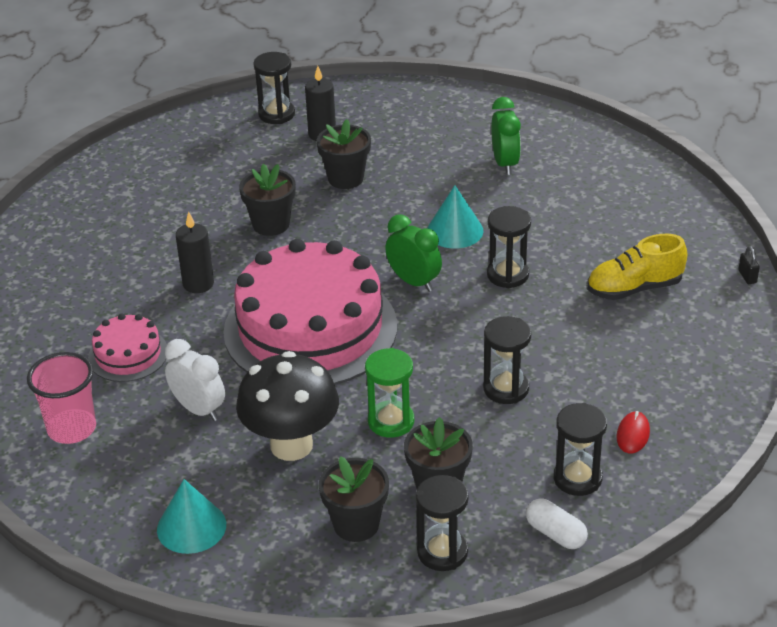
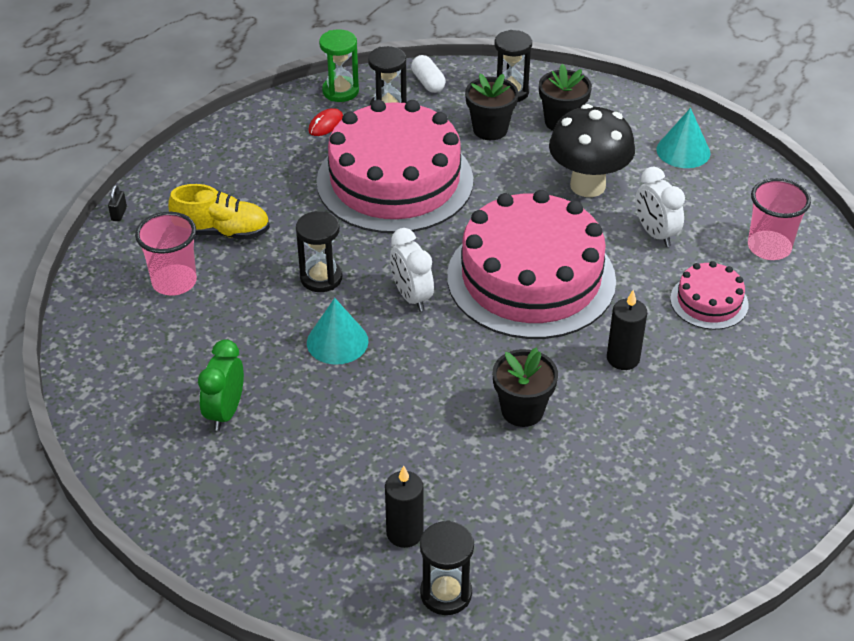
camera: 160 degrees left, 5 degrees up
(345, 178) = (411, 450): black flower pot -> none
(391, 421) = (500, 181): green hourglass -> green hourglass (340, 91)
(414, 282) = (411, 297): green clock -> white clock
(506, 389) = (395, 181): black hourglass -> pink cake
(634, 236) = (174, 282): none -> pink cup

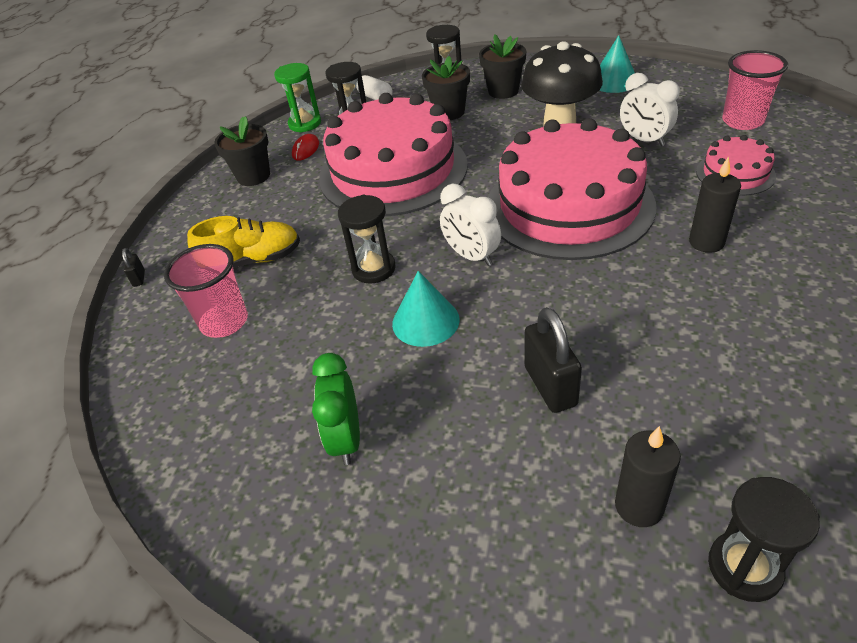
camera: 15 degrees left, 0 degrees up
(401, 429) = (550, 386): none -> black padlock
(522, 410) = (656, 322): black flower pot -> black flower pot (253, 176)

